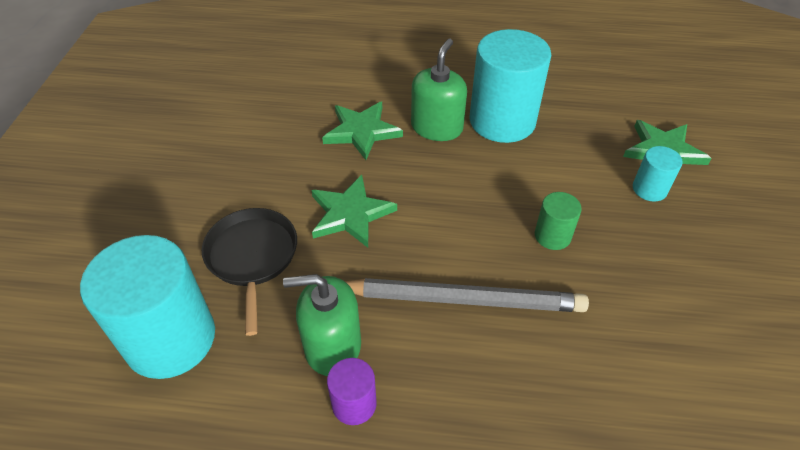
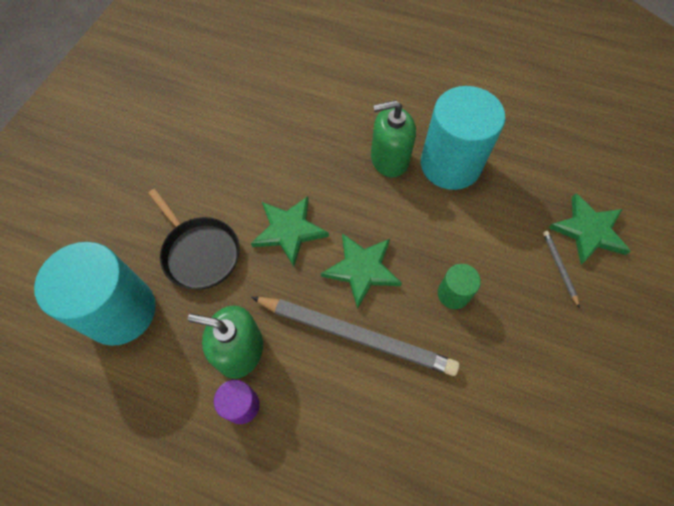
camera: 15 degrees right, 15 degrees up
(252, 257) = (200, 253): black pan -> black pan turned 135 degrees clockwise
(362, 131) = (323, 149): green star -> green star (362, 269)
(437, 127) = (389, 159): green soap dispenser -> green soap dispenser turned 135 degrees counterclockwise
(649, 189) = (559, 267): turquoise cylinder -> grey pencil

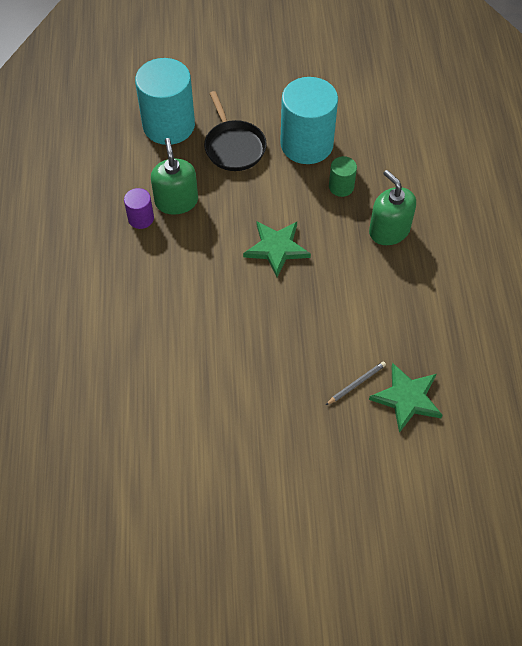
camera: 65 degrees right, 5 degrees down
(200, 253) = (234, 147): black pan -> black pan turned 45 degrees counterclockwise
(289, 230) = (282, 191): green star -> none
(355, 335) = (222, 263): grey pencil -> none
(450, 164) = (411, 275): turquoise cylinder -> turquoise cylinder (306, 144)
(453, 294) = (289, 315): green cylinder -> green cylinder (341, 187)

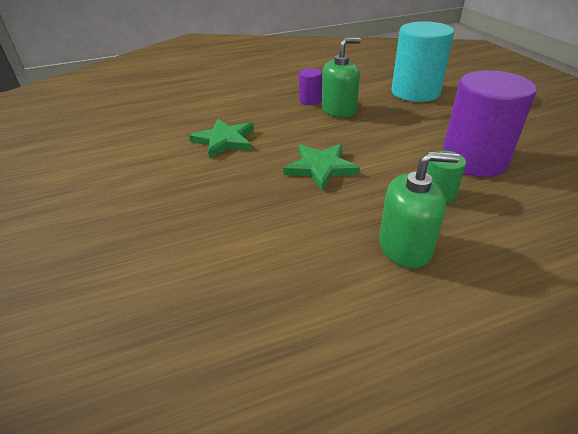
camera: 75 degrees right, 20 degrees down
(234, 147) = (424, 123): black pan -> none
(306, 144) = (473, 160): turquoise cylinder -> purple cylinder
(356, 384) = (153, 260): grey pencil -> none
(389, 230) = (405, 246): green soap dispenser -> green soap dispenser turned 45 degrees clockwise
(407, 398) = (132, 317): green star -> green star (224, 140)

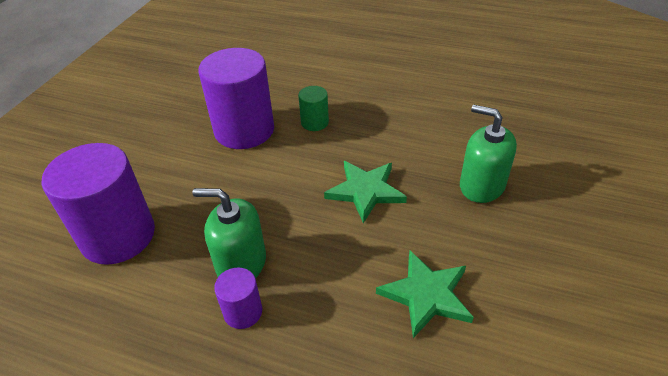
camera: 140 degrees left, 5 degrees up
(405, 246) = (386, 108): green soap dispenser -> green soap dispenser (481, 185)
(415, 92) = (118, 236): turquoise cylinder -> purple cylinder

